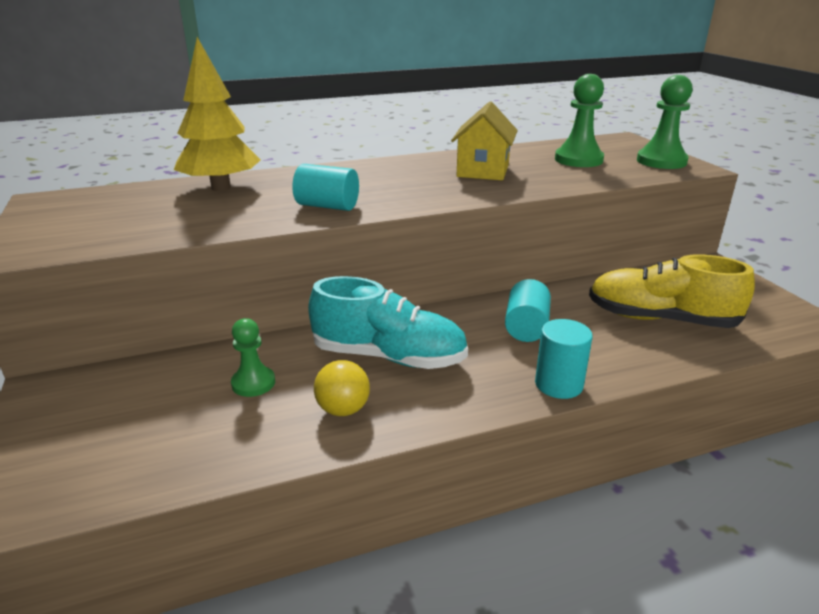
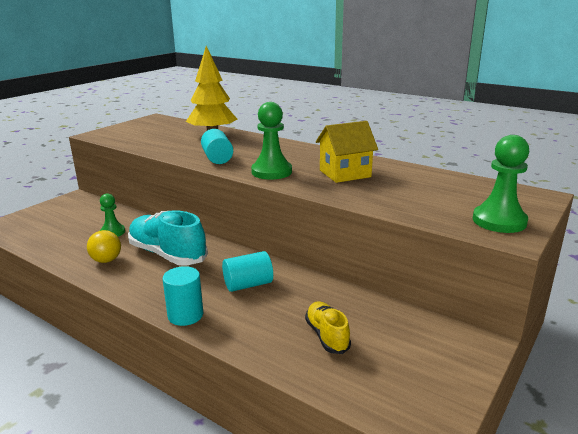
camera: 55 degrees right, 5 degrees down
(389, 356) = (167, 254): turquoise shoe -> turquoise shoe turned 150 degrees clockwise
(578, 160) = (434, 193): green pawn -> green pawn (271, 172)
(660, 319) = (327, 336): yellow shoe -> yellow shoe, size x0.56

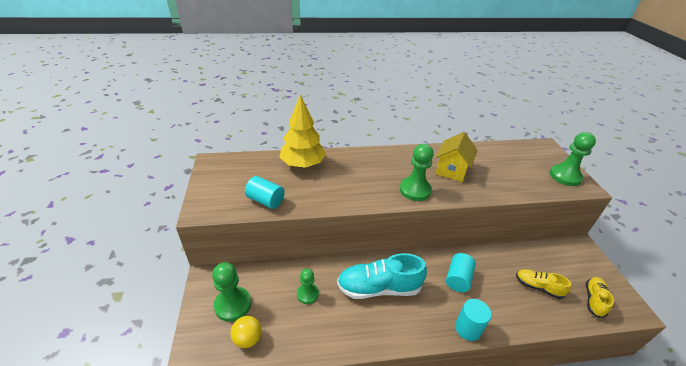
camera: 45 degrees left, 15 degrees up
(62, 215) = (233, 305): none -> green pawn
(106, 260) = (351, 323): yellow ball -> yellow ball (248, 339)
(217, 158) = (358, 193): turquoise cylinder -> turquoise cylinder (266, 201)
(383, 386) = (594, 300): none -> yellow shoe

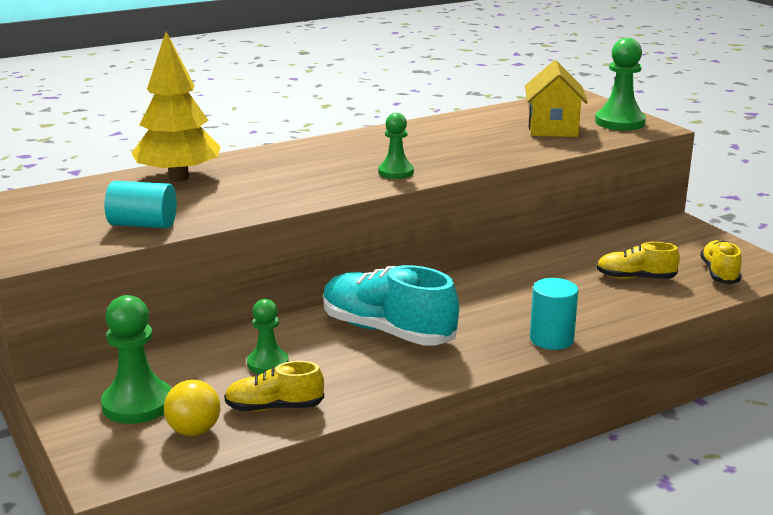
camera: 20 degrees left, 15 degrees down
(294, 334) = (274, 407): none -> yellow shoe
(379, 288) = (387, 331): turquoise shoe -> turquoise shoe turned 60 degrees clockwise
(415, 190) = (396, 172): green pawn -> green pawn, size x0.64
(451, 170) = (443, 144): yellow house -> yellow house (553, 129)
(458, 279) = (510, 295): turquoise cylinder -> none

